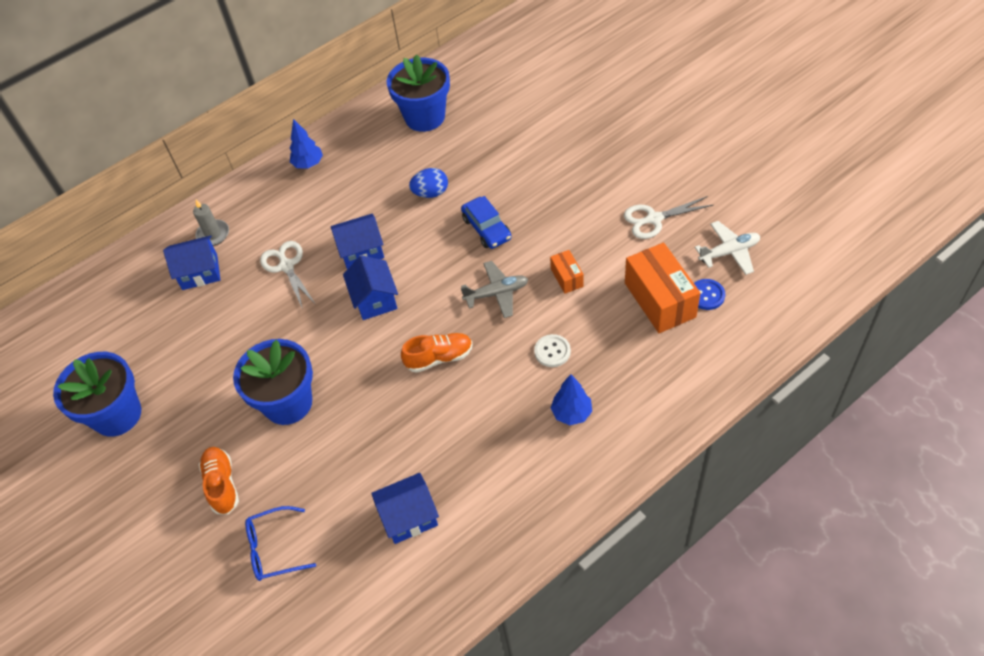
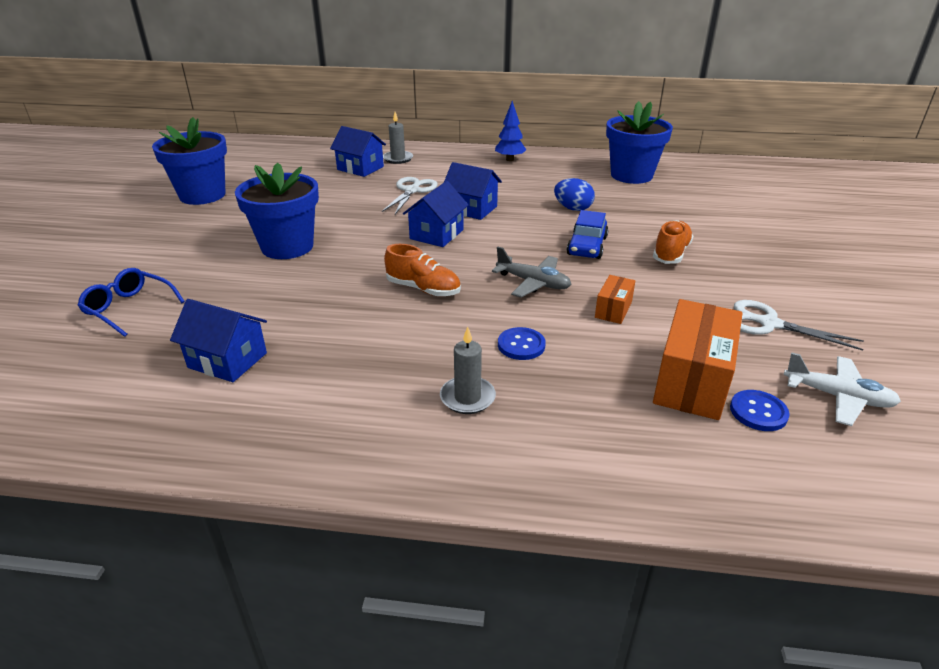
camera: 40 degrees right, 20 degrees down
(222, 484) = (177, 257): orange shoe -> orange shoe (671, 253)
(552, 351) = (521, 345): white button -> blue button
(571, 413) = (467, 397): blue tree -> grey candle

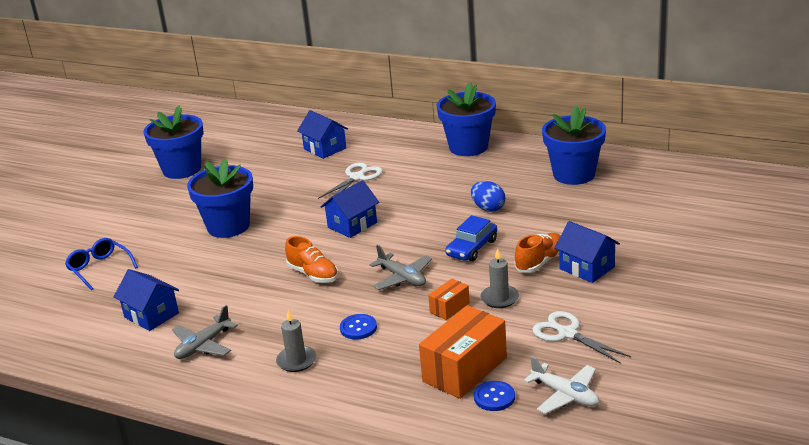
camera: 20 degrees right, 5 degrees down
(323, 393) = (203, 345): none -> grey plane
(398, 159) = (364, 139): grey candle -> grey candle (499, 298)
(471, 209) = (397, 201): blue house -> blue house (587, 268)
(509, 159) = (468, 147): blue tree -> blue flower pot

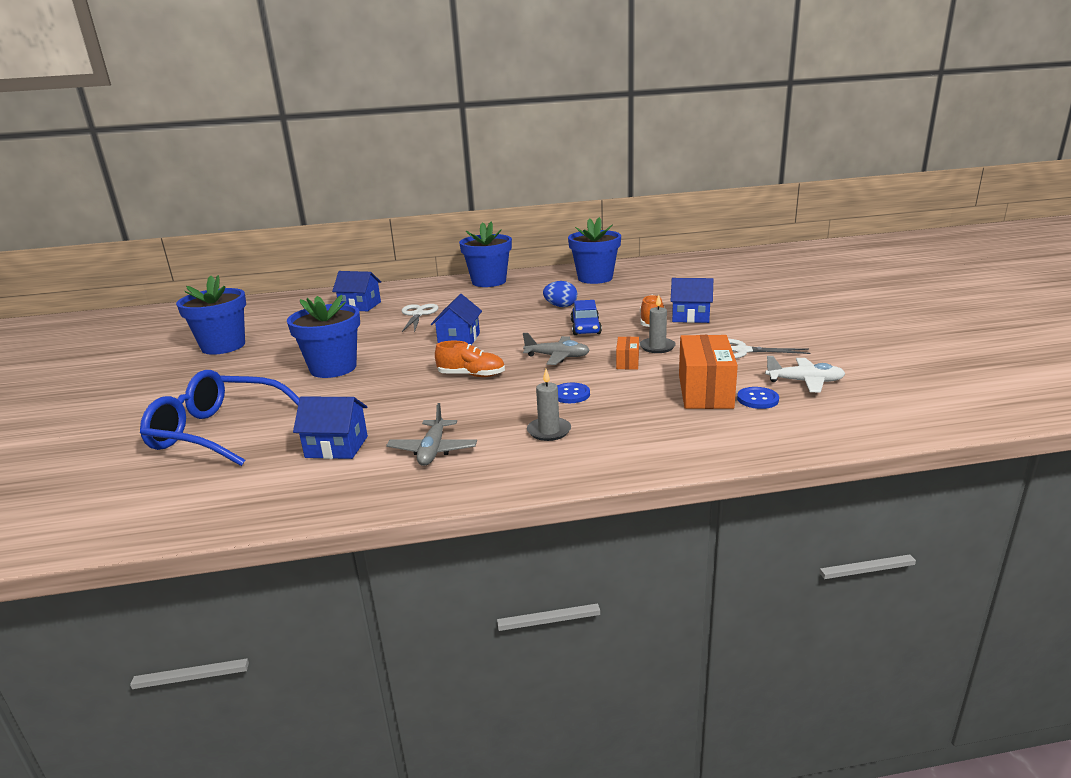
camera: 35 degrees left, 5 degrees down
(99, 268) = (217, 431): blue glasses -> blue glasses, size x1.82

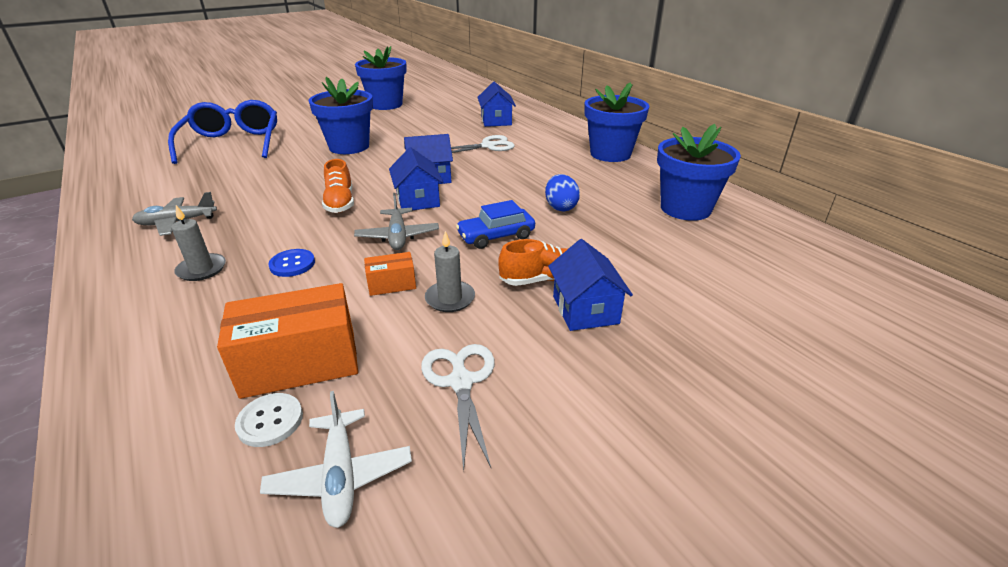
camera: 65 degrees right, 10 degrees up
(336, 447) = (196, 185): blue house -> blue house (417, 200)
(757, 399) = (270, 421): blue button -> white button

